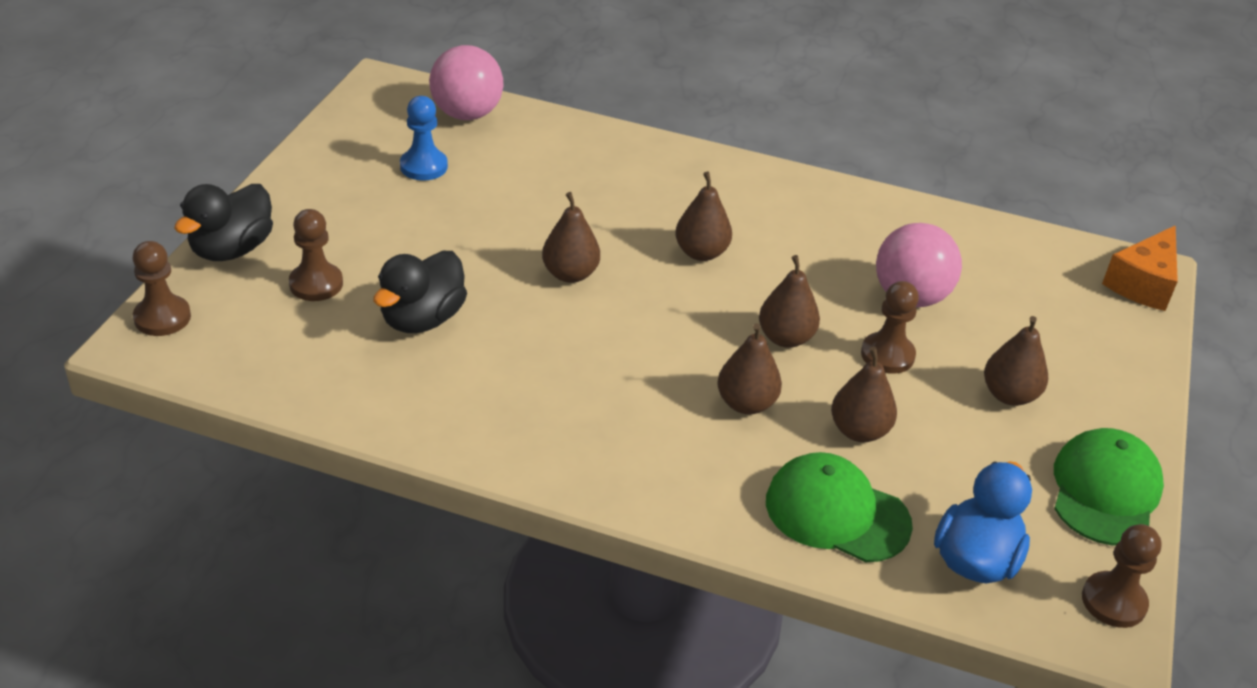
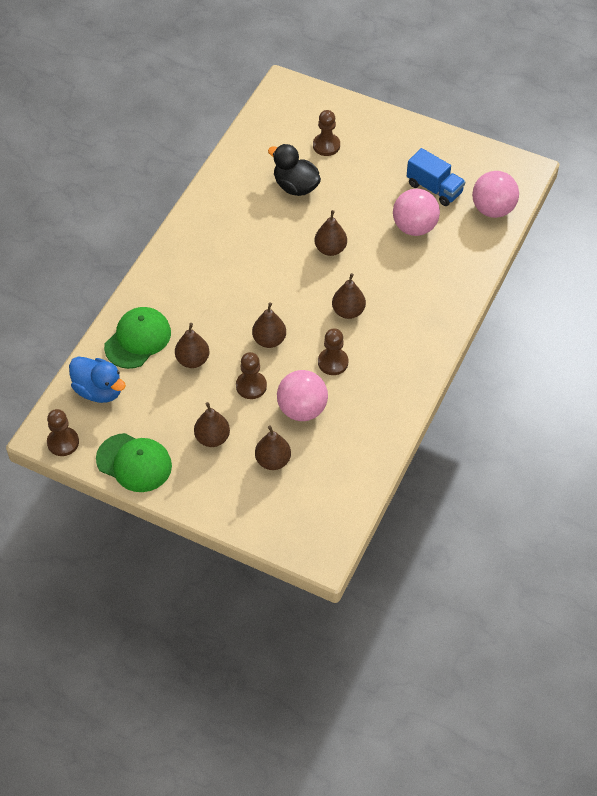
camera: 100 degrees right, 15 degrees up
(162, 317) = (303, 92): brown pawn -> brown pawn (333, 362)
(232, 249) = (356, 113): black duck -> none
(423, 166) = (434, 188): blue pawn -> blue truck
(511, 187) = (414, 227): none -> pink ball
(746, 403) = (219, 314): brown pear -> brown pear (273, 461)
(1143, 283) = (309, 546): orange cheese -> none

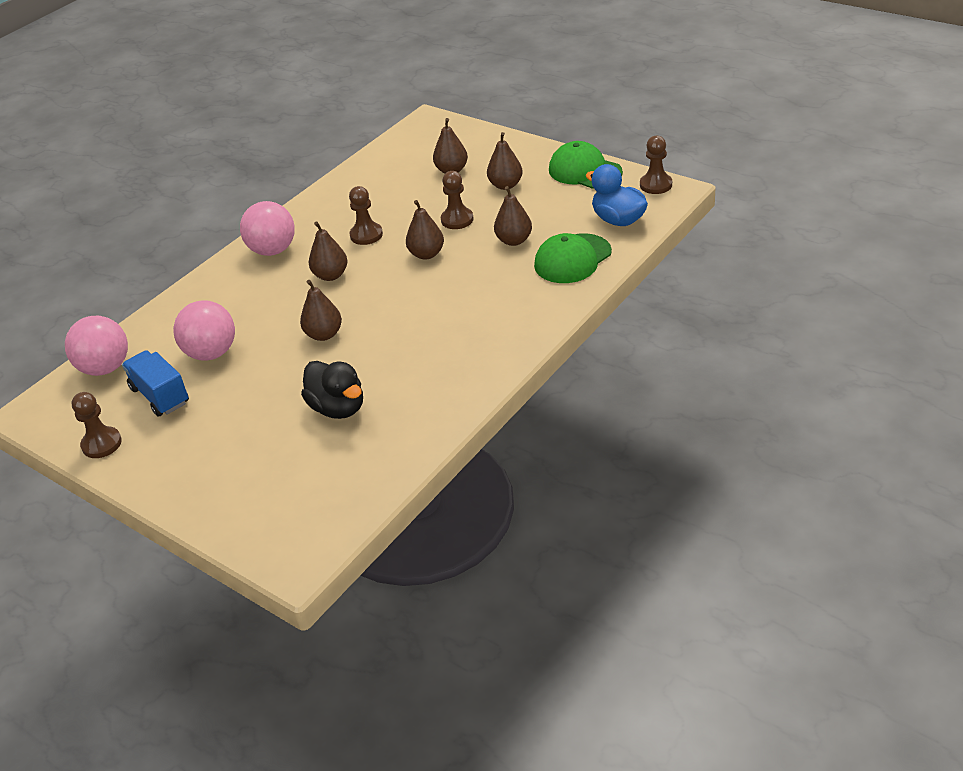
camera: 165 degrees left, 15 degrees down
(302, 409) = (411, 202): pink ball -> pink ball (273, 250)
(326, 145) = (273, 461): brown pawn -> brown pawn (101, 444)

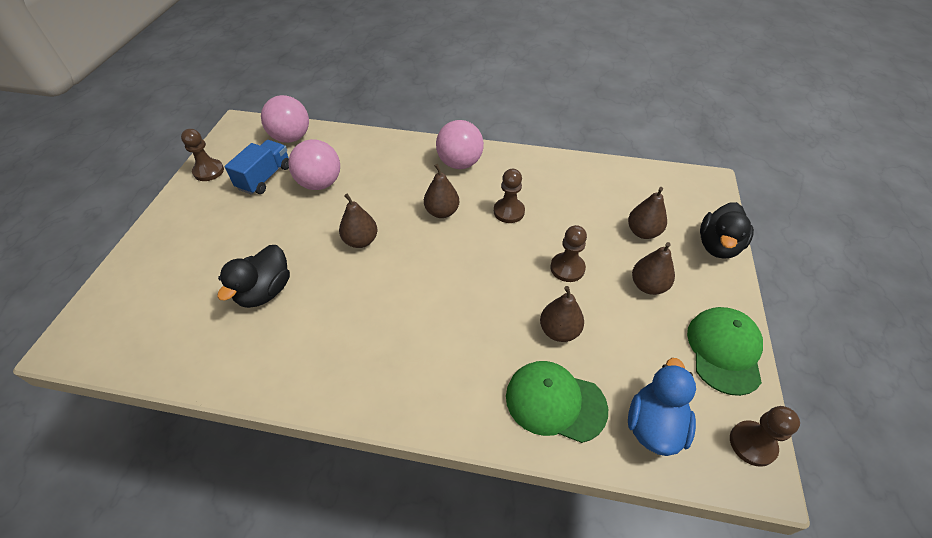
camera: 60 degrees right, 10 degrees up
(426, 254) = (502, 266): brown pear -> none
(495, 140) = (717, 246): none -> black duck

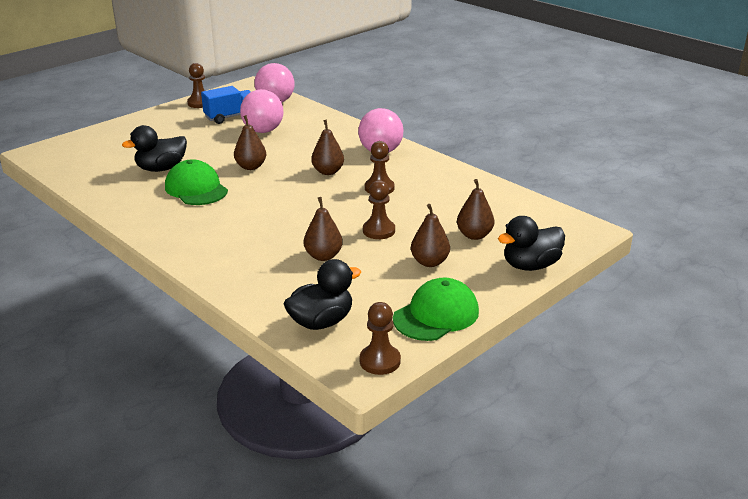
camera: 35 degrees right, 20 degrees down
(555, 402) = (269, 284): green cap -> green cap (196, 189)
(654, 425) = (321, 322): blue duck -> black duck

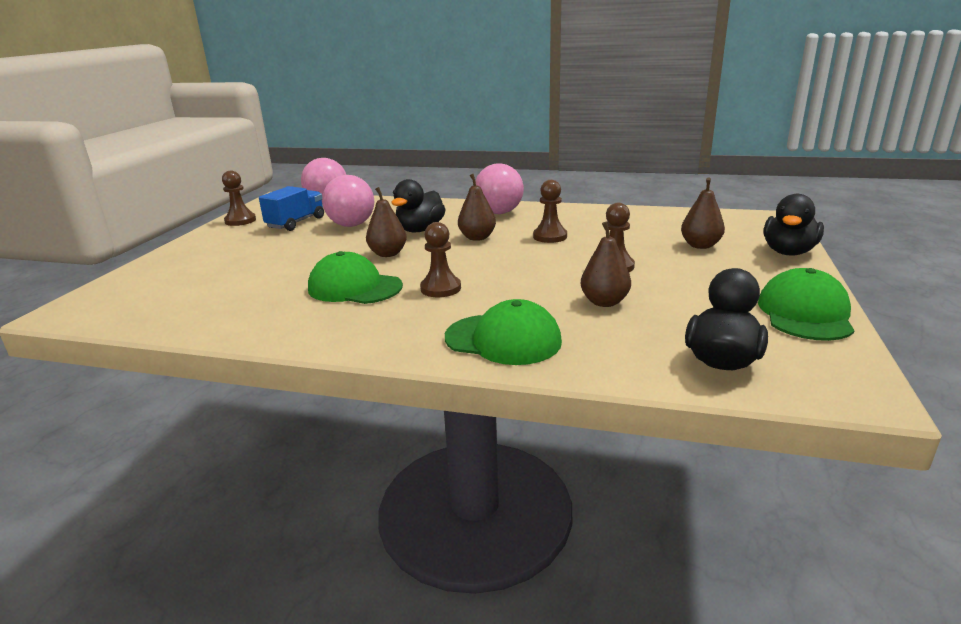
camera: 30 degrees left, 5 degrees down
(161, 169) = (279, 282): black duck -> black duck (420, 230)
(224, 258) = (503, 339): none -> green cap
(380, 361) = (850, 373): brown pawn -> brown pawn (440, 288)
(429, 262) = (708, 275): brown pear -> none

